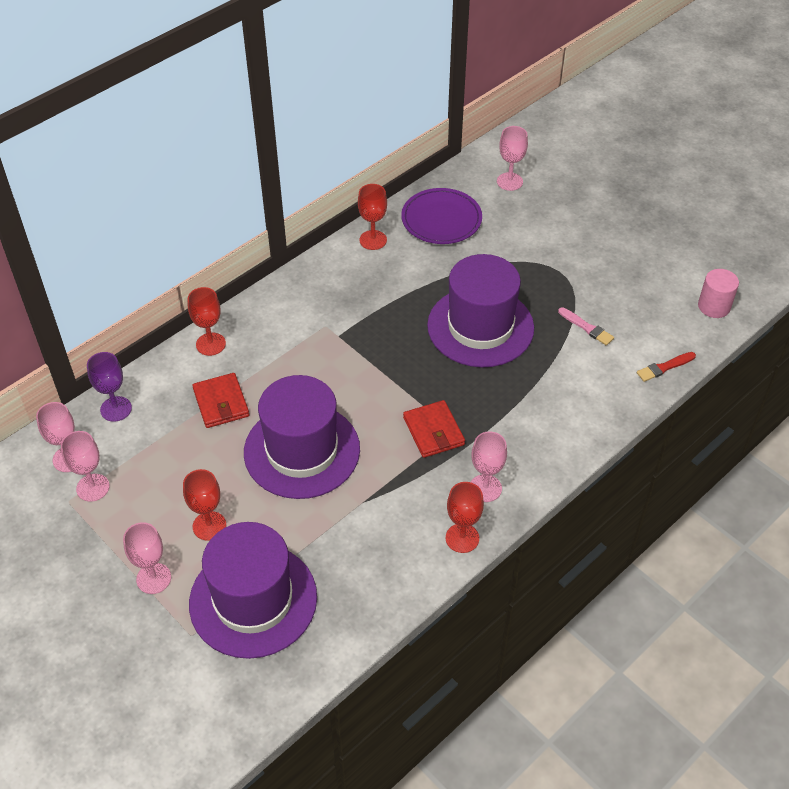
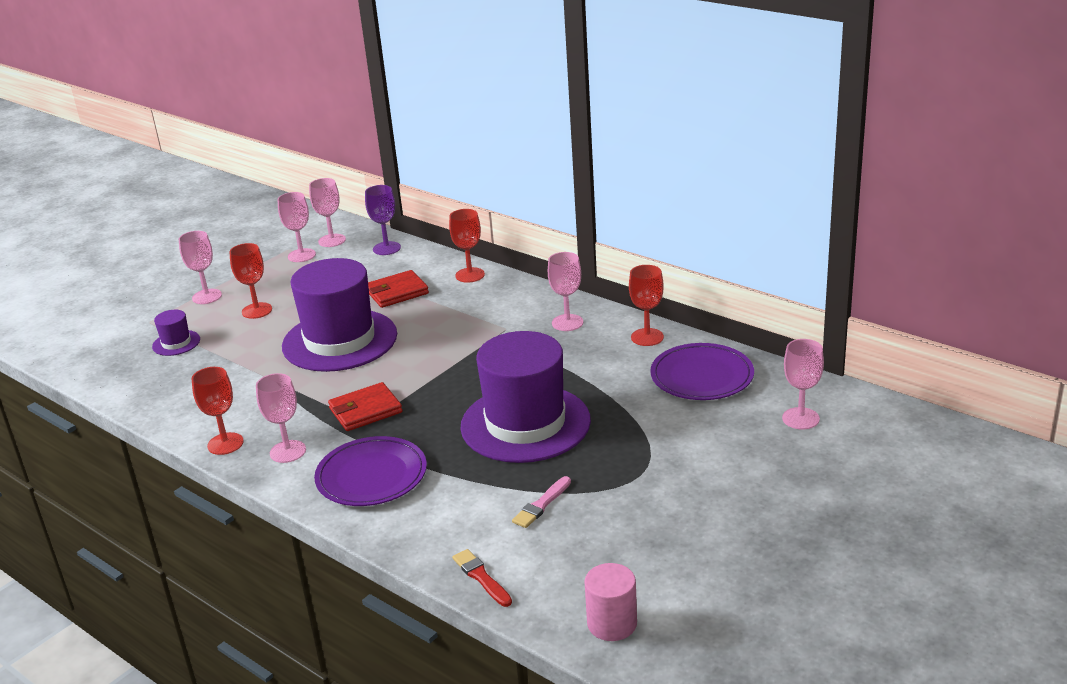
camera: 85 degrees right, 20 degrees down
(253, 600) = (176, 343): purple hat -> purple hat, size x0.42
(331, 285) = (567, 323): none -> pink goblet
(533, 428) = (371, 476): none -> purple plate

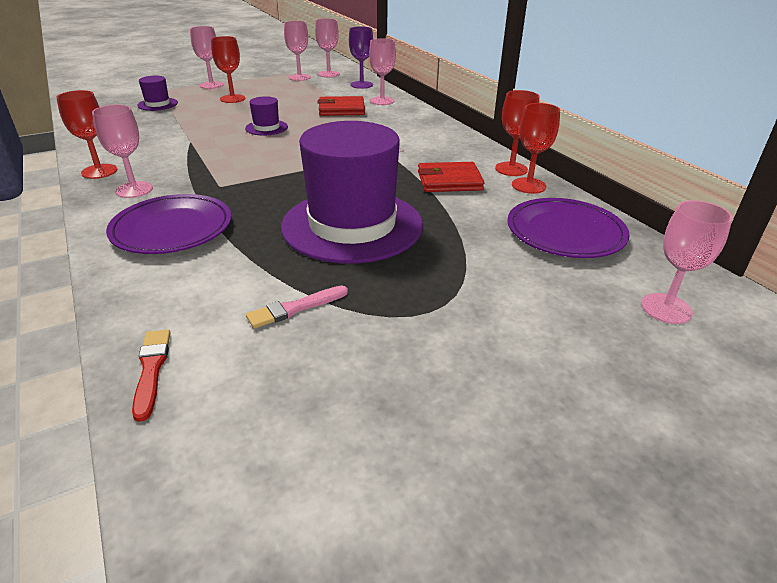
camera: 20 degrees right, 5 degrees up
(340, 340) = (266, 128): purple hat -> purple hat, size x0.42
(365, 410) = (229, 177): red wallet -> red wallet (449, 181)
(470, 275) = (407, 111): red goblet -> red goblet (511, 169)
(567, 323) = (461, 158): pink goblet -> pink goblet (382, 101)
(612, 623) = (232, 511): pink cylinder -> none

